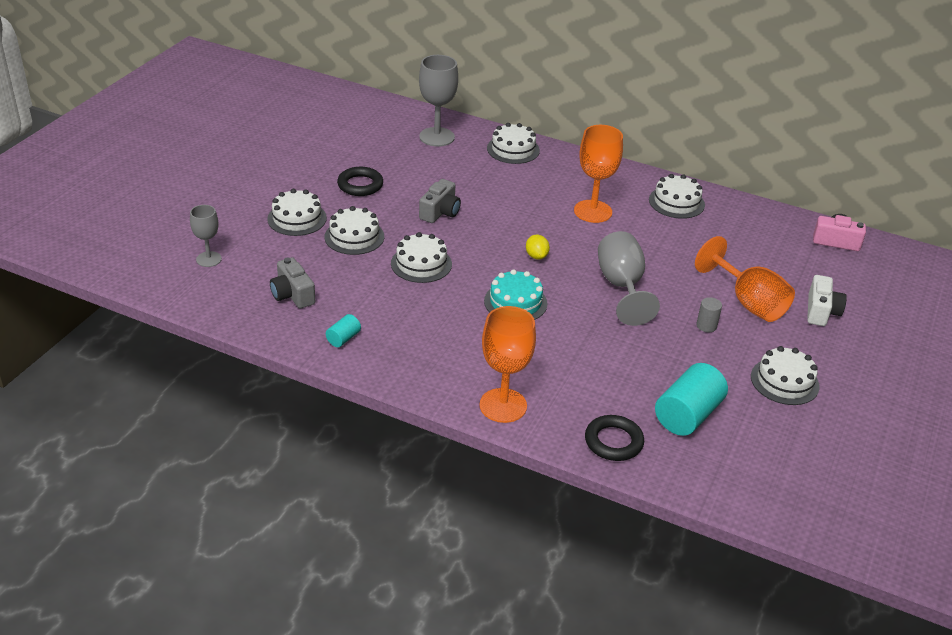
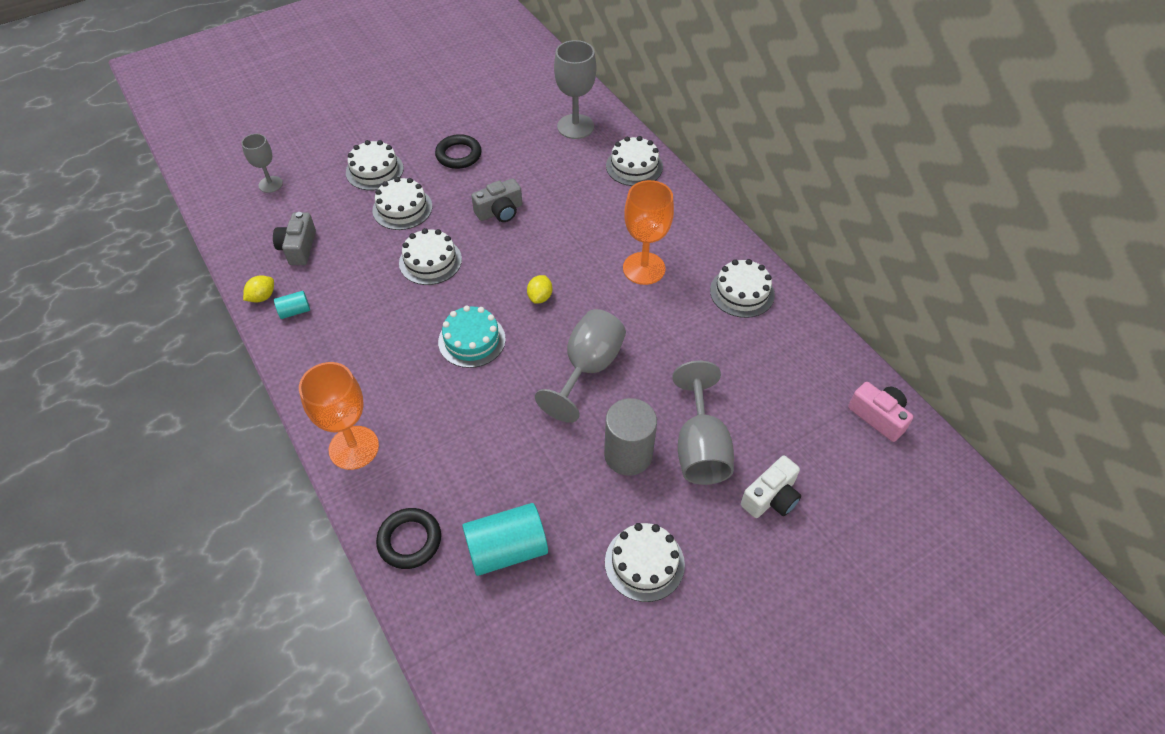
camera: 35 degrees right, 15 degrees up
(301, 340) = (262, 297): none -> yellow lemon
(706, 326) = (628, 454): grey cylinder -> grey cylinder, size x2.04
(748, 302) = (700, 448): orange goblet -> grey goblet

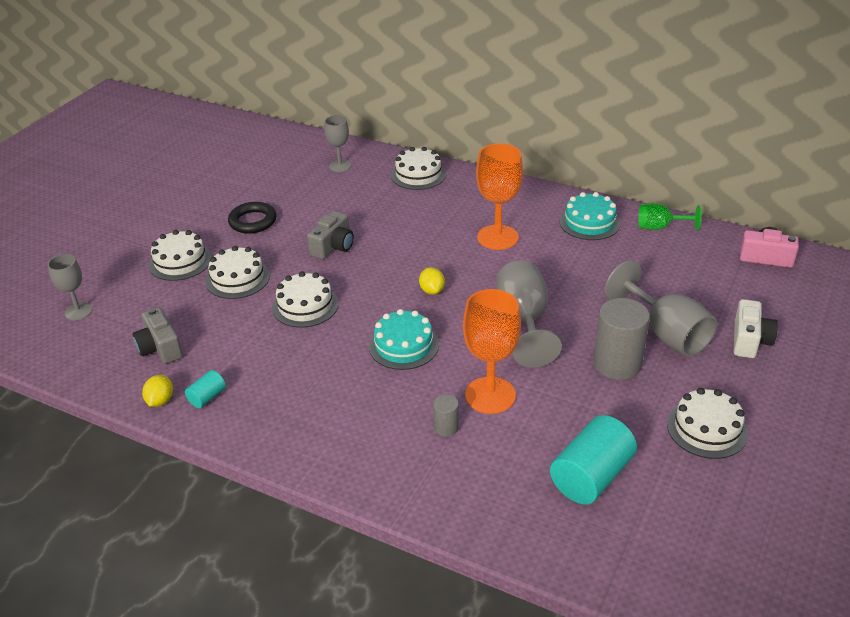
camera: 30 degrees left, 15 degrees down
(354, 448) = (376, 473): orange goblet -> orange goblet (490, 395)
(410, 540) = (501, 515): black ring -> none
(437, 437) = (446, 427): none -> grey cylinder
(575, 126) = (340, 166): grey goblet -> grey goblet, size x0.60
(742, 292) = (589, 222): white cake -> turquoise cake
(804, 330) = (660, 227): none -> green goblet

